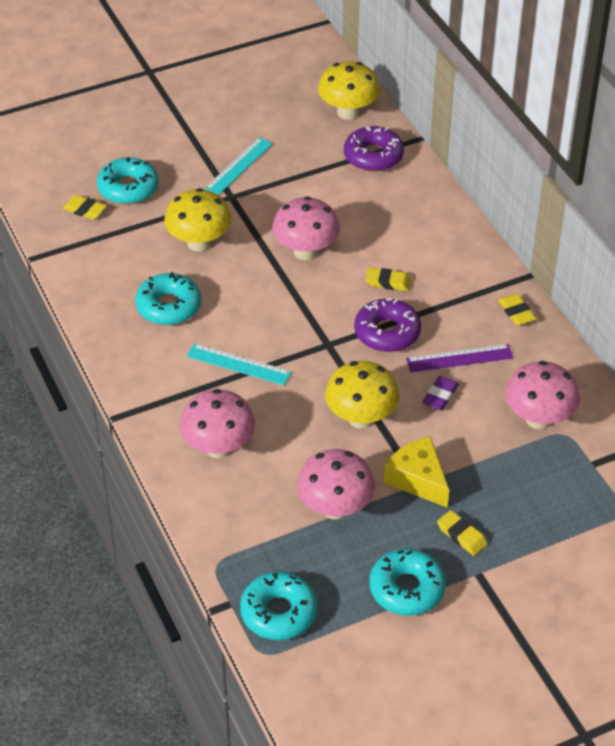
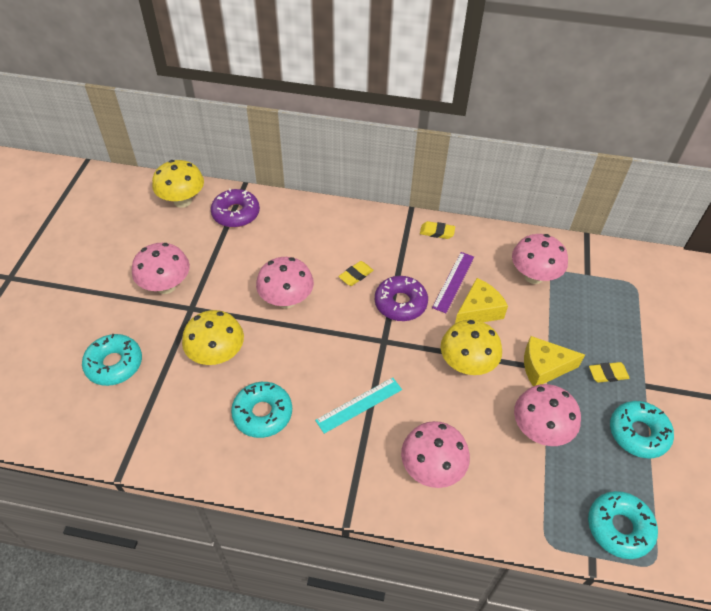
camera: 55 degrees left, 5 degrees up
(85, 210) = (105, 407): yellow eraser -> none
(238, 166) = (166, 286): turquoise ruler -> pink mushroom
(440, 396) = (478, 311): purple eraser -> yellow cheese

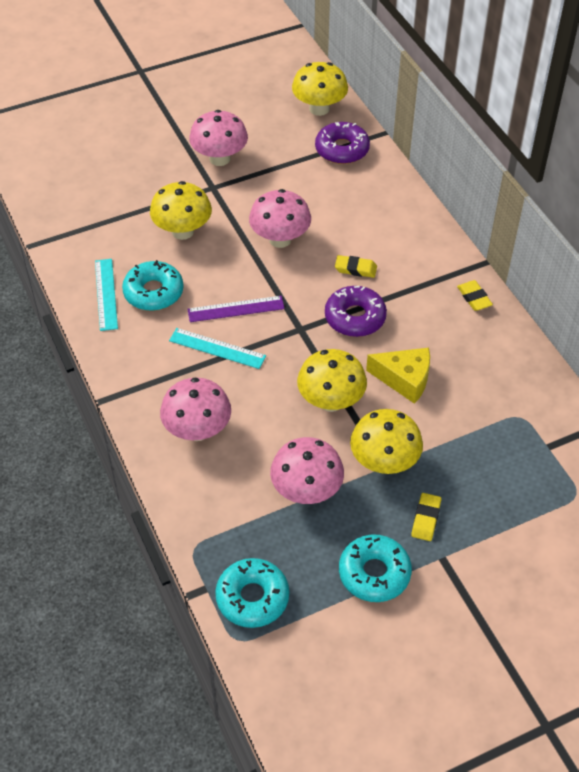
camera: 55 degrees right, 0 degrees up
(114, 364) = (119, 179): turquoise donut -> none
(232, 450) = (106, 294): none -> turquoise ruler
(453, 281) = (422, 342): purple ruler -> purple ruler (236, 309)
(533, 276) = (496, 402): pink mushroom -> none
(544, 367) = (384, 462): yellow cheese -> yellow mushroom
(608, 374) = (426, 519): yellow eraser -> yellow eraser turned 60 degrees clockwise

